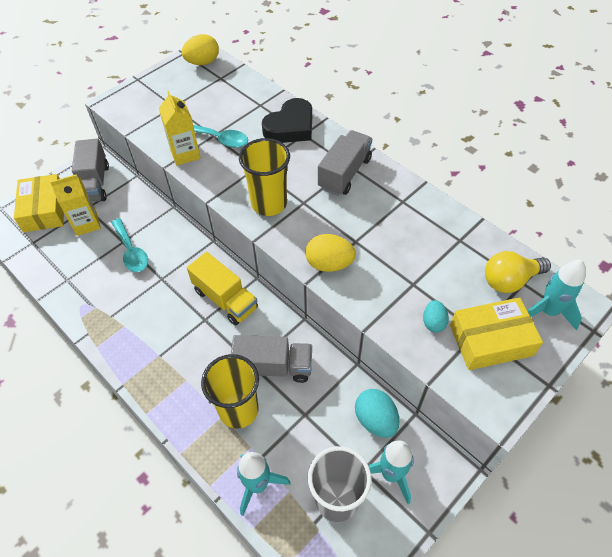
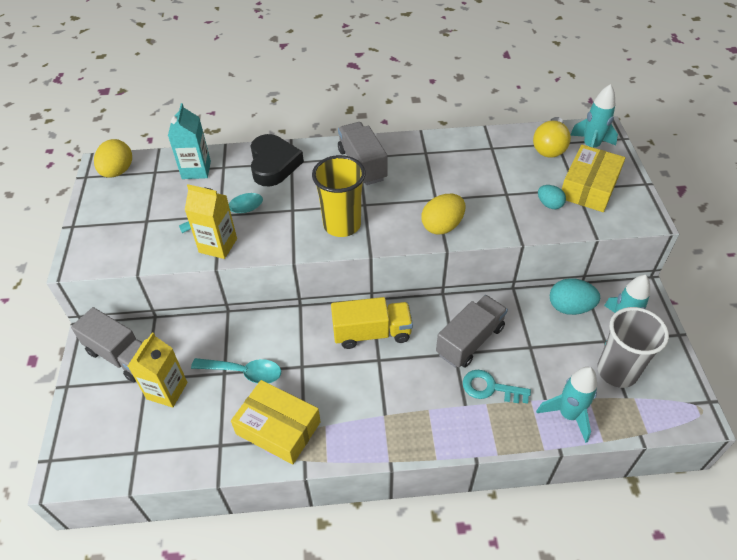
camera: 50 degrees left, 5 degrees down
(44, 210) = (103, 418): yellow box -> yellow box (278, 428)
(239, 410) = (490, 388): yellow cup -> turquoise key
(243, 94) = (196, 170): none -> turquoise carton

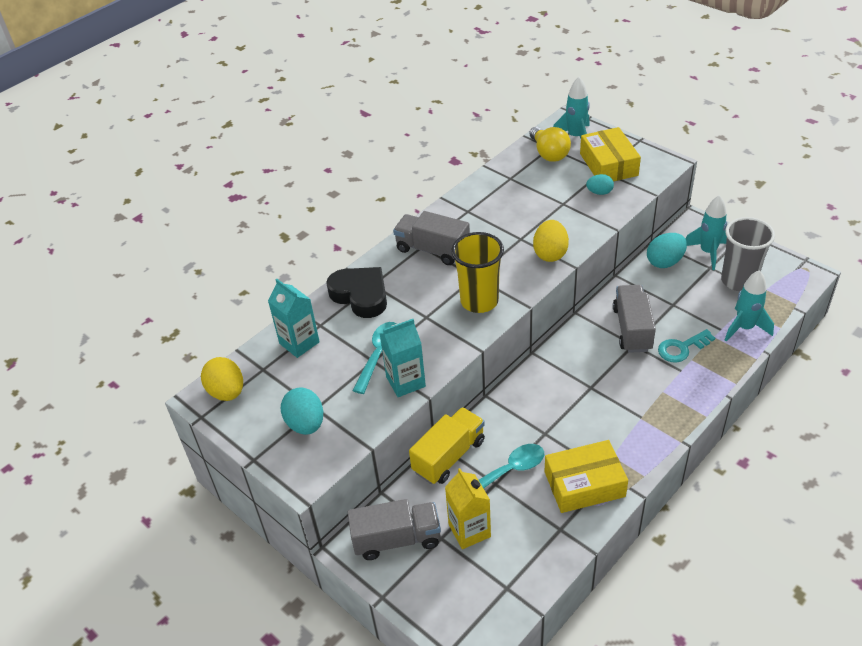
camera: 40 degrees left, 5 degrees down
(127, 226) = (305, 424): none -> turquoise egg
(218, 245) = (405, 381): yellow carton -> turquoise carton
(372, 333) = (563, 374): yellow truck -> yellow truck (449, 456)

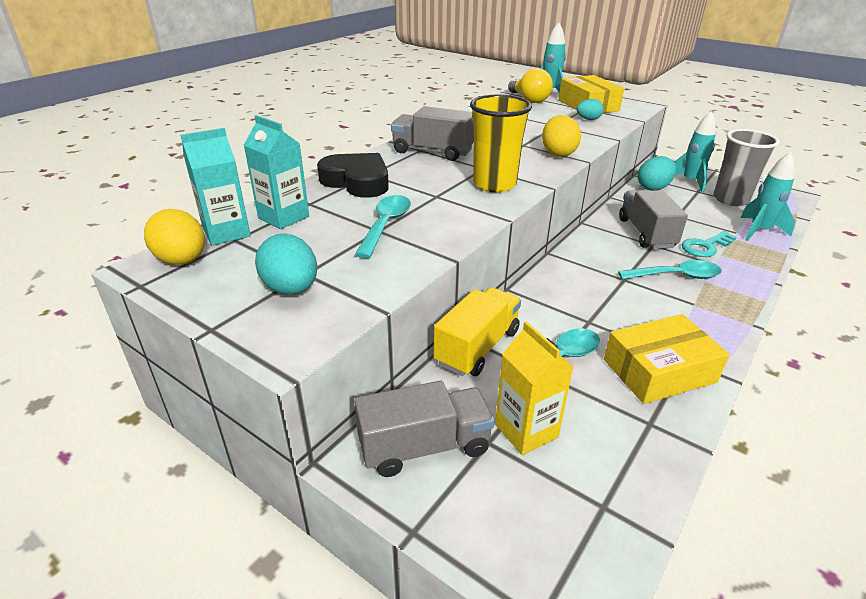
camera: 10 degrees left, 10 degrees down
(405, 381) = (423, 247): turquoise carton -> turquoise carton (226, 233)
(639, 385) = (676, 276): none -> turquoise spoon

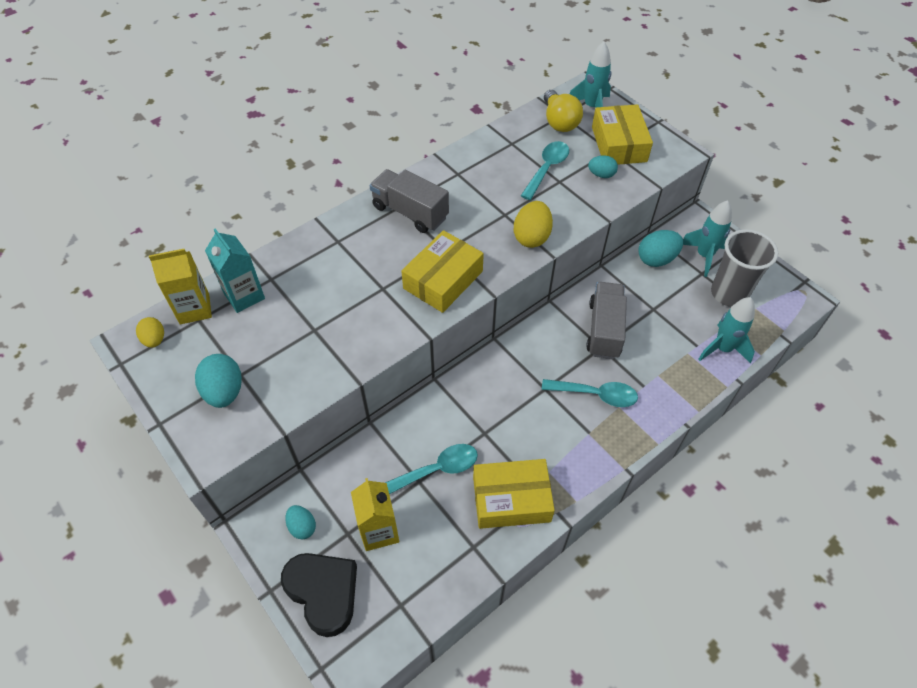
camera: 15 degrees right, 20 degrees up
(182, 261) = (154, 340): yellow egg -> yellow egg, size x0.62
(226, 233) = (194, 309): turquoise carton -> yellow carton
(357, 181) = (322, 252): black heart -> black heart (323, 592)
(385, 225) = (323, 324): turquoise spoon -> turquoise spoon (547, 169)
(424, 447) = (302, 527): grey truck -> turquoise egg
(477, 347) = (379, 441): yellow truck -> none
(494, 184) = (443, 280): yellow cup -> yellow box
(705, 246) = (651, 361): turquoise key -> none

